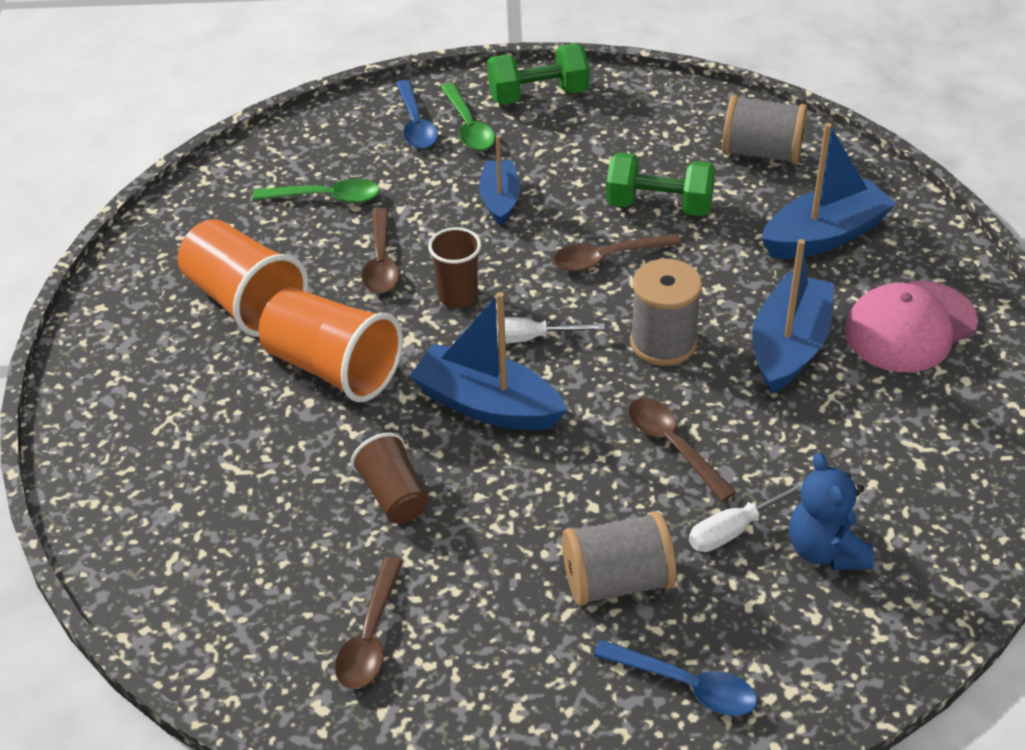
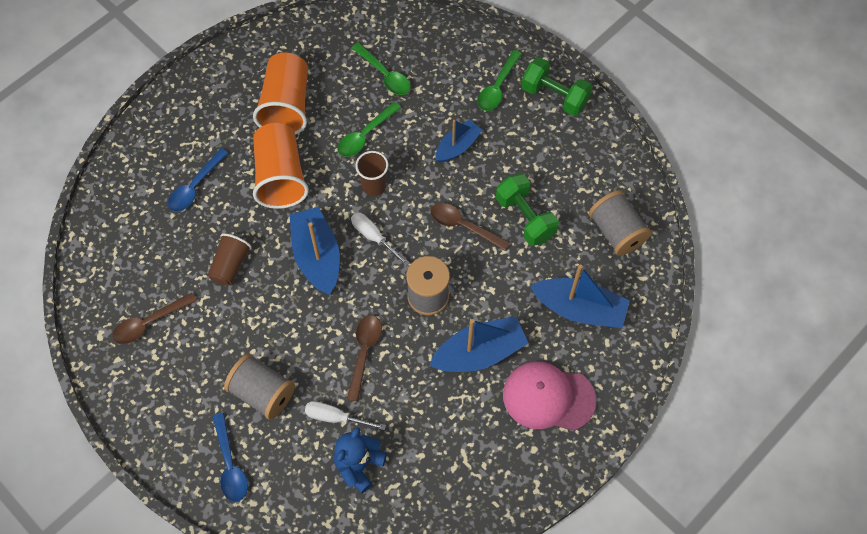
camera: 45 degrees right, 20 degrees up
(381, 262) = (365, 135): brown spoon -> green spoon
(415, 124) = (475, 64): blue spoon -> blue spoon (195, 186)

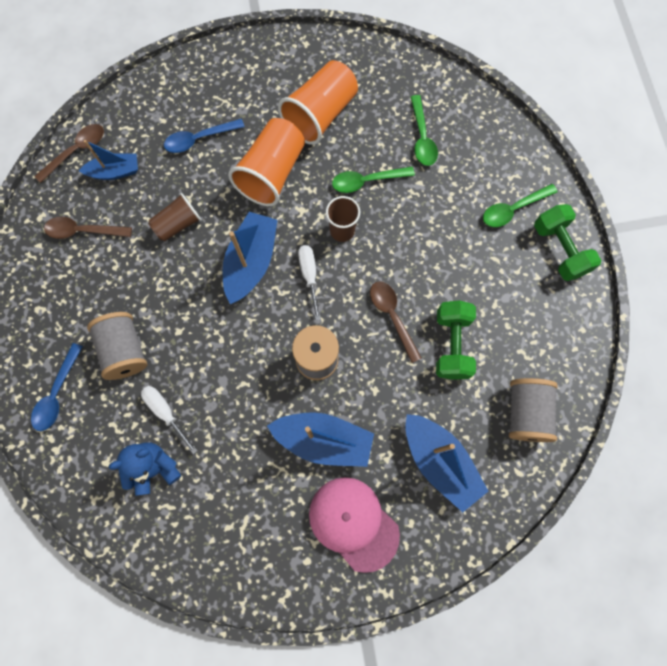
camera: 35 degrees right, 10 degrees up
(364, 352) = (229, 372): brown spoon -> brown spoon (76, 151)
(457, 146) = (439, 241): blue boat -> blue boat (115, 172)

